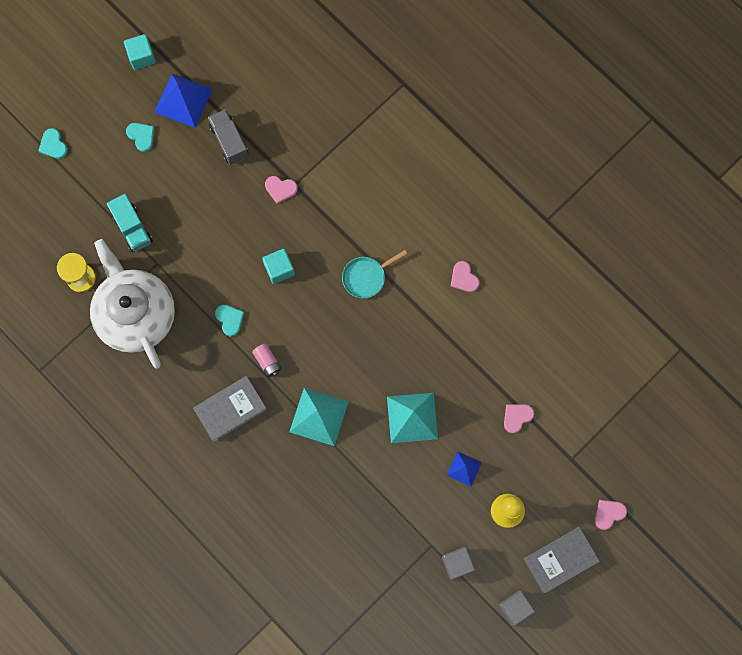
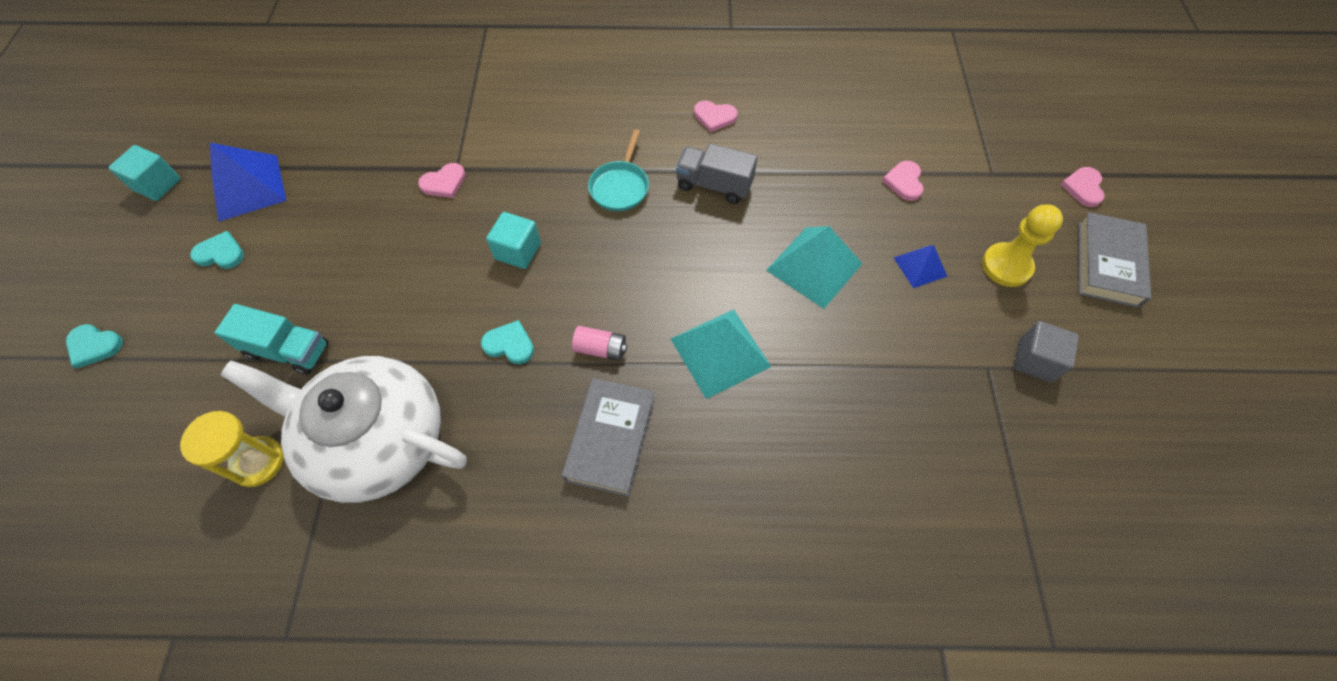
camera: 45 degrees left, 15 degrees down
(229, 141) = (341, 184): grey truck -> grey truck (714, 185)
(515, 608) = (1139, 347): grey cube -> none

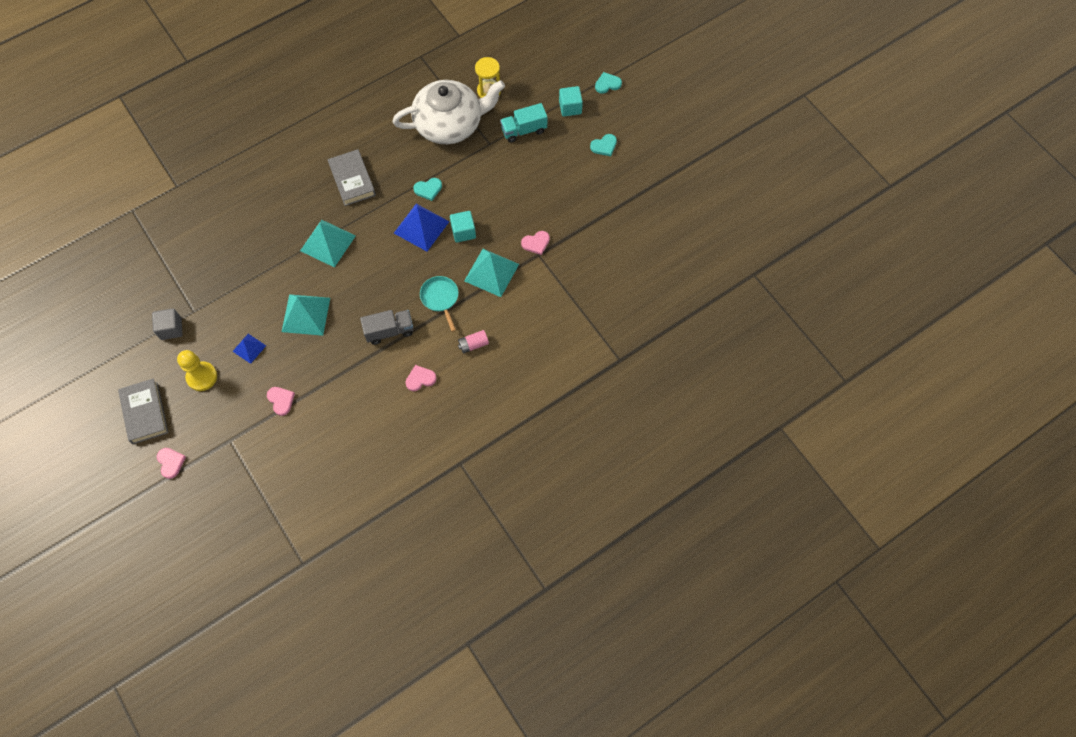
camera: 145 degrees right, 5 degrees up
(157, 185) = (677, 154): turquoise cube -> turquoise cube (570, 107)
(248, 187) = (632, 180): blue pyramid -> blue pyramid (421, 227)
(444, 183) = (536, 243): pink heart -> pink heart turned 135 degrees counterclockwise
(530, 181) = (491, 272): none -> turquoise pyramid
(600, 349) = (385, 212): pink battery -> pink battery (473, 344)

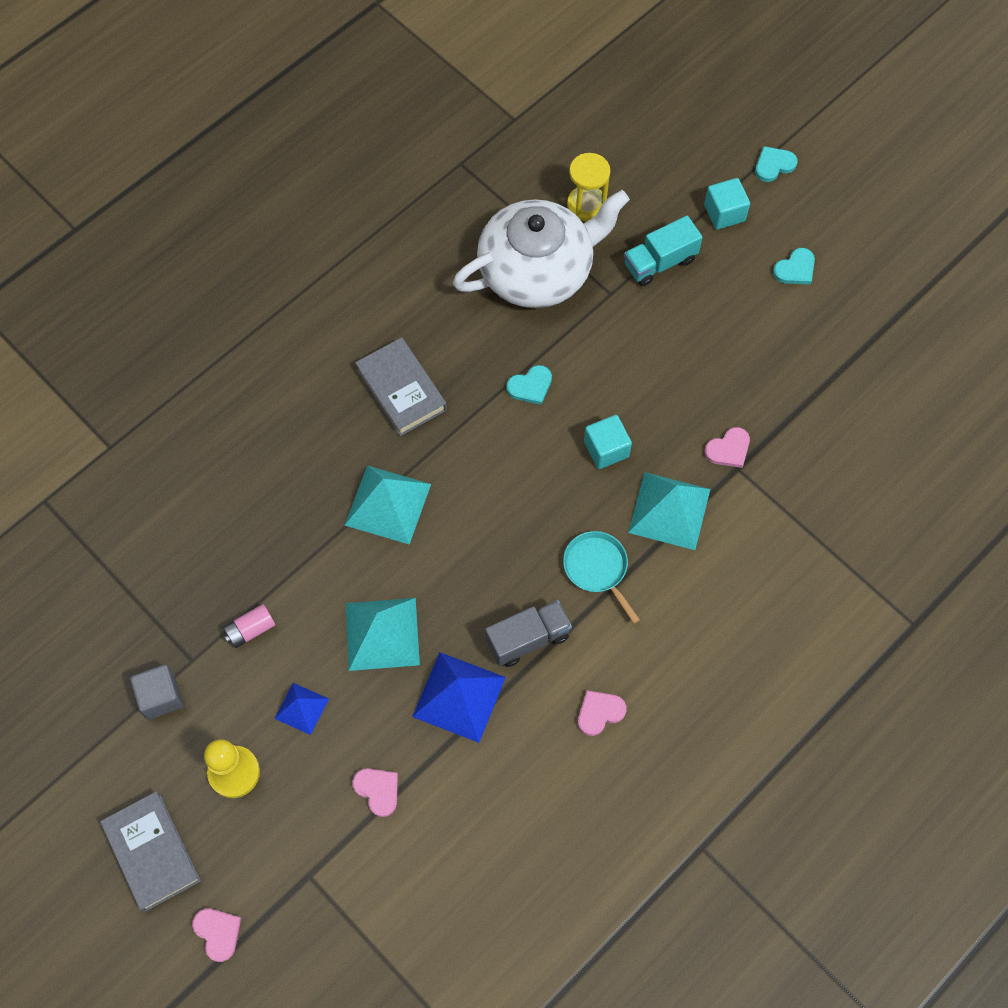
camera: 10 degrees left, 0 degrees up
(421, 227) = (535, 452): blue pyramid -> blue pyramid (459, 697)
(473, 344) = (671, 638): pink battery -> pink battery (250, 630)

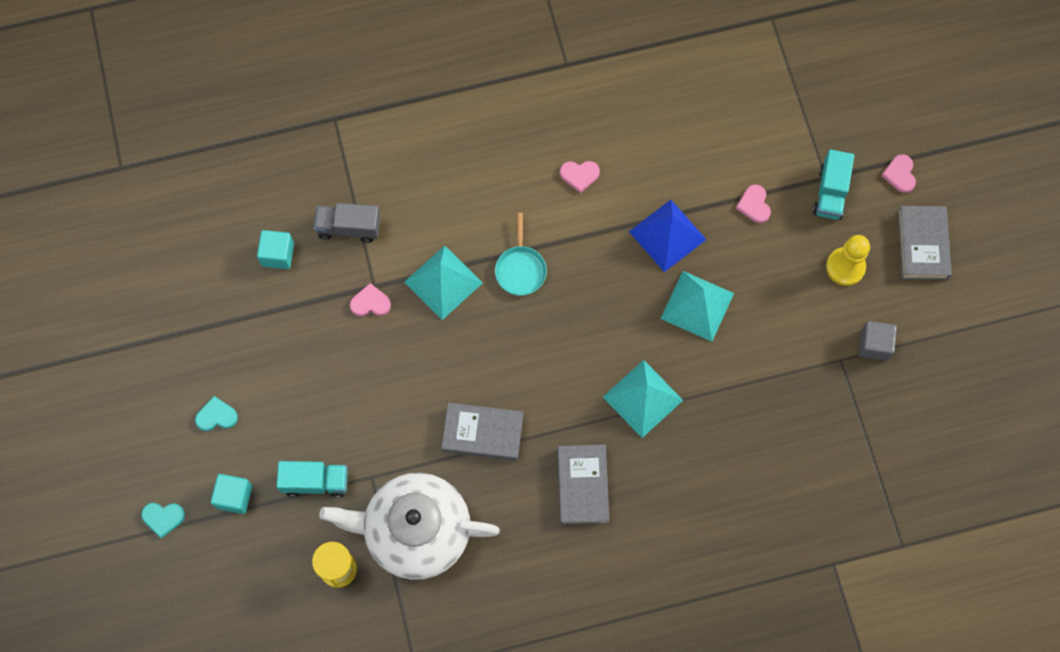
camera: 150 degrees left, 5 degrees up
(250, 630) = (789, 359): pink battery -> none
(293, 858) = (830, 193): none -> turquoise truck
(301, 708) = (779, 285): blue pyramid -> none
(528, 639) = (598, 248): grey truck -> grey truck (349, 228)
(530, 386) = (482, 433): turquoise heart -> grey book
(606, 449) = (458, 352): turquoise cube -> turquoise cube (278, 254)

